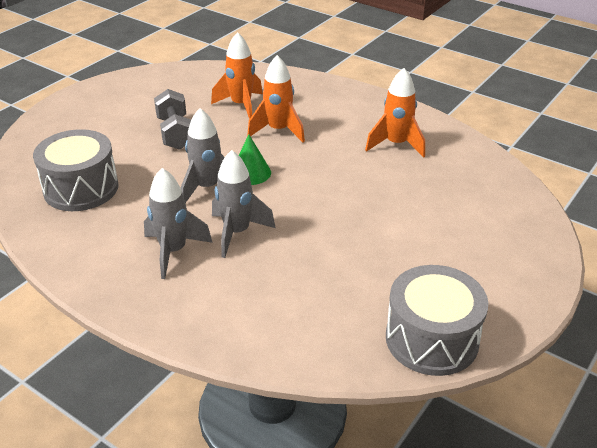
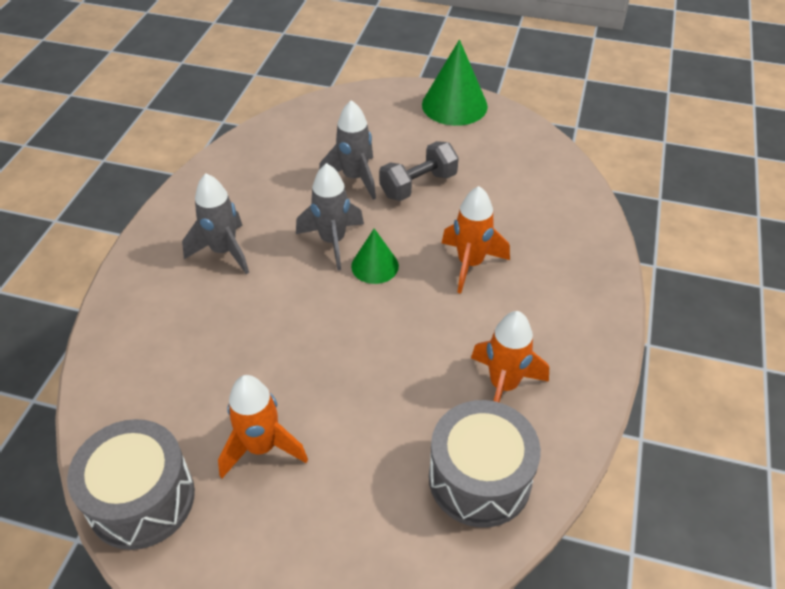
camera: 70 degrees right, 10 degrees up
(81, 188) = (295, 158): grey drum -> grey drum (479, 478)
(93, 95) = (454, 105): none -> green cone
(237, 232) = (267, 287): grey rocket -> grey rocket (354, 178)
(241, 105) = (504, 217): orange rocket -> orange rocket (261, 447)

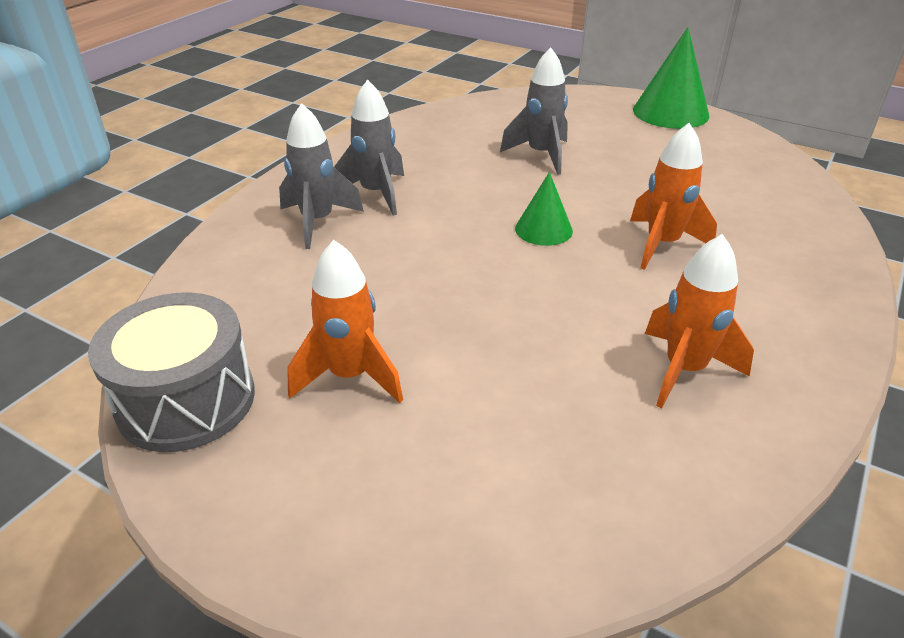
camera: 15 degrees right, 10 degrees down
(332, 241) = (500, 202): grey rocket -> grey rocket (317, 222)
(418, 185) = (613, 169): grey dumbbell -> none
(479, 478) = (630, 467): grey drum -> none

